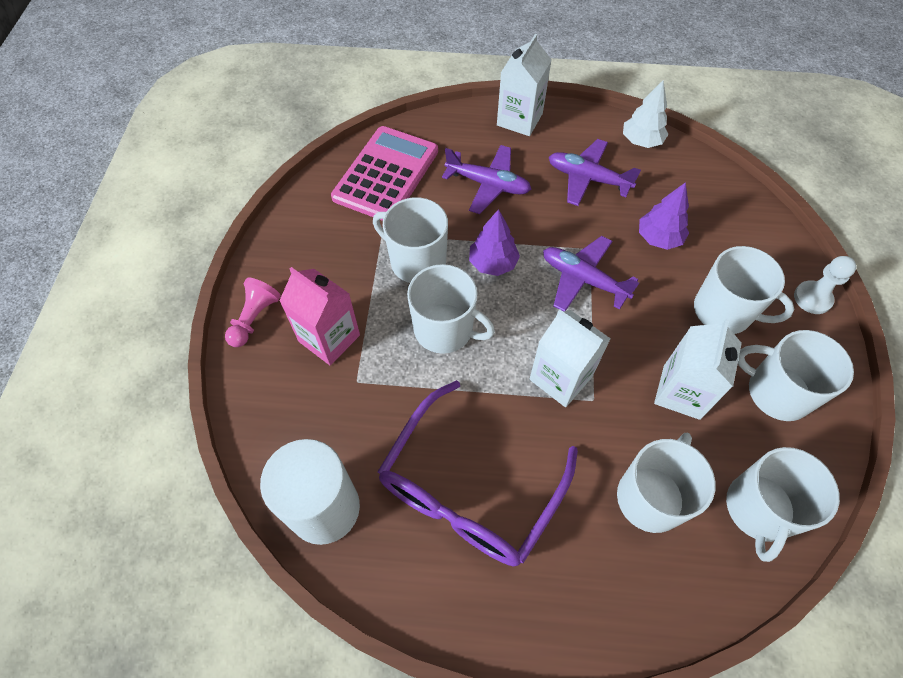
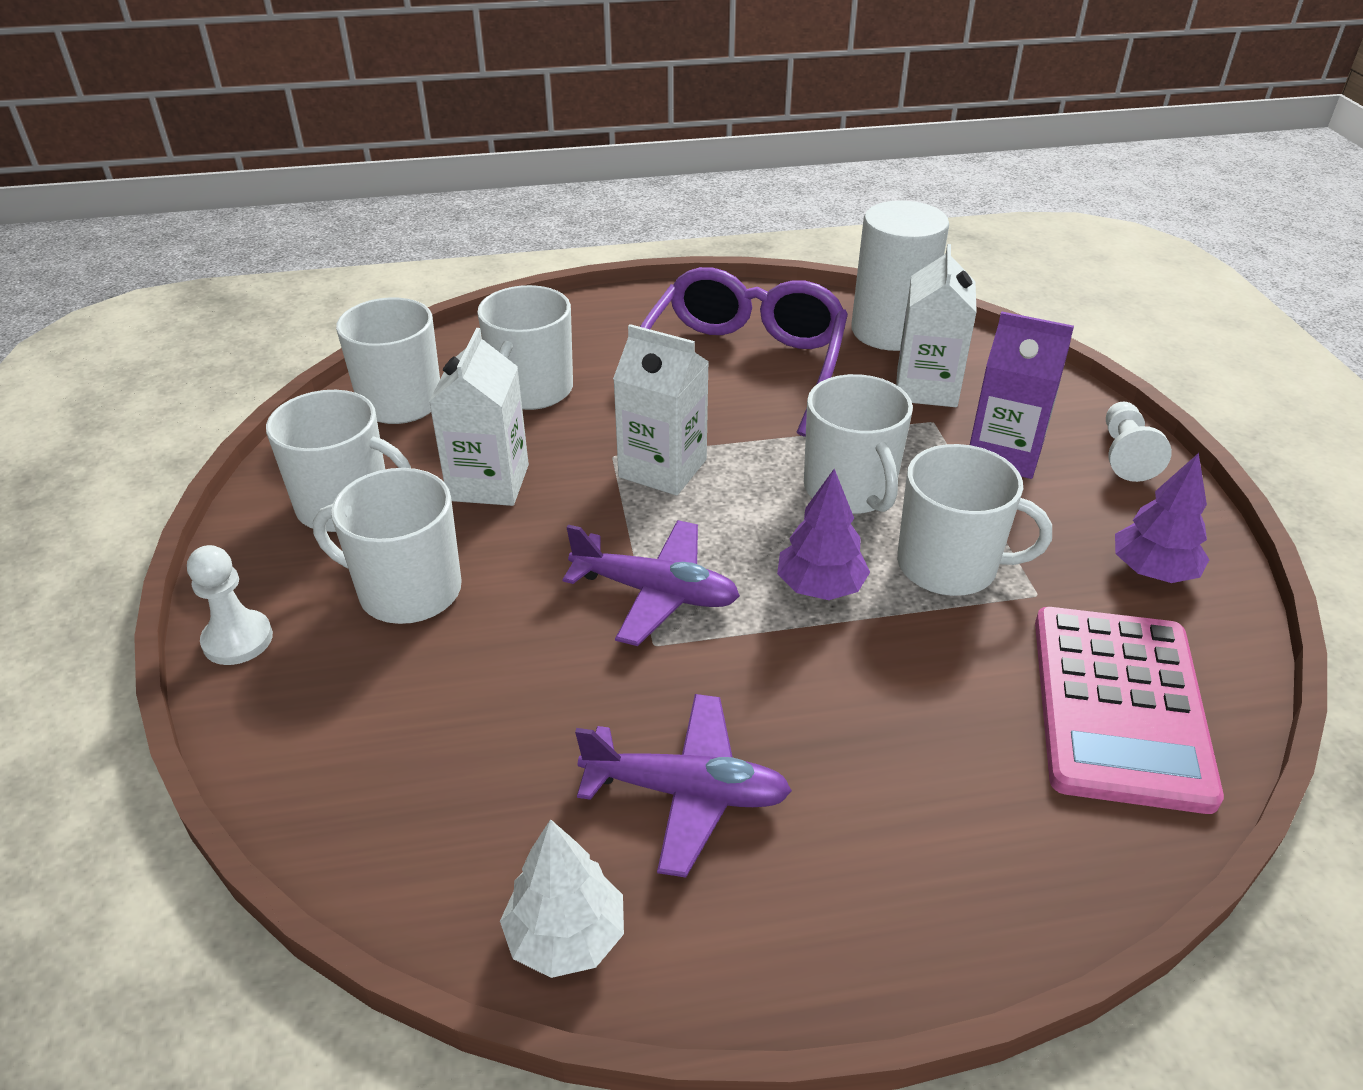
camera: 165 degrees right, 20 degrees down
(254, 318) = (1125, 455): pink pawn -> white pawn
(329, 338) = (1004, 453): pink carton -> purple carton
(445, 329) = (850, 490): white mug -> white mug turned 120 degrees counterclockwise
(488, 184) = (898, 730): purple plane -> none
(519, 119) = (907, 932): white carton -> white carton (926, 388)
(658, 238) = (520, 690): purple tree -> purple tree (1153, 571)

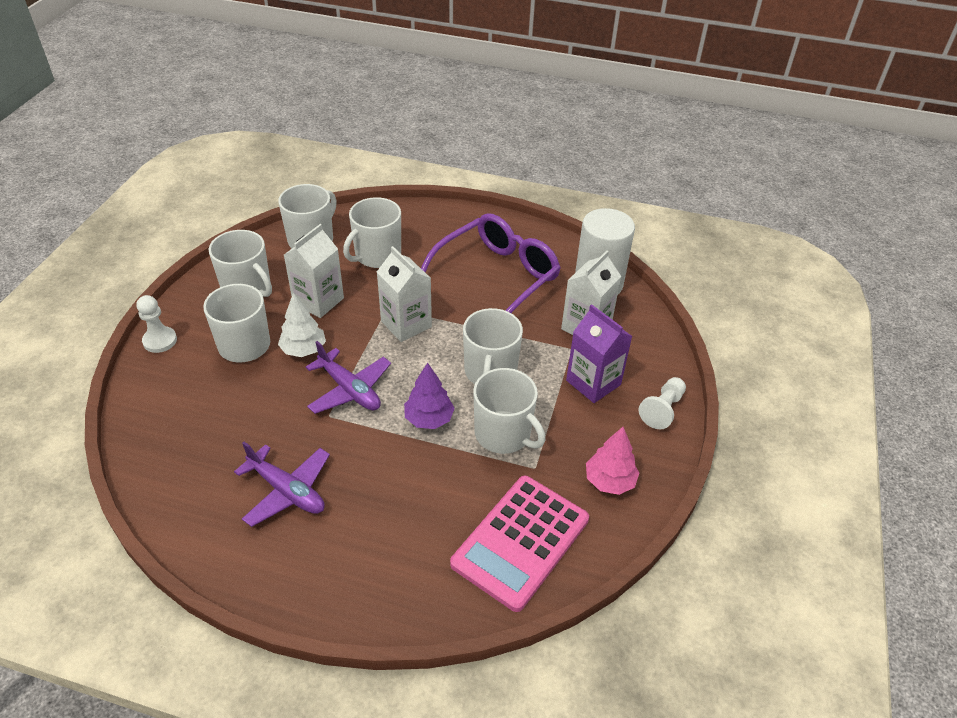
camera: 25 degrees right, 5 degrees up
(566, 936) = (193, 529): white tree -> white tree (303, 349)
(1153, 571) = (609, 481): purple tree -> pink tree

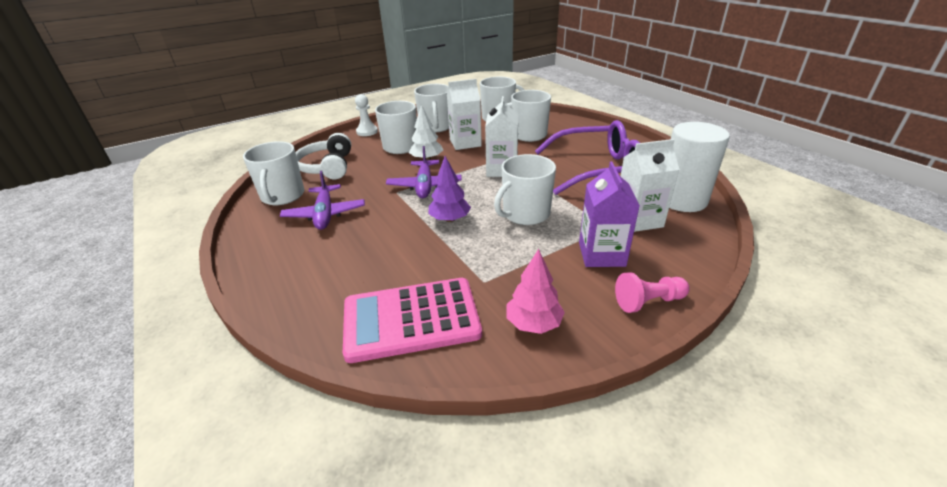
camera: 45 degrees right, 10 degrees down
(189, 426) = (327, 167): none -> white headphones
(503, 434) = (488, 250): white mug -> white mug (282, 196)
(662, 409) = (648, 302): white pawn -> pink pawn

